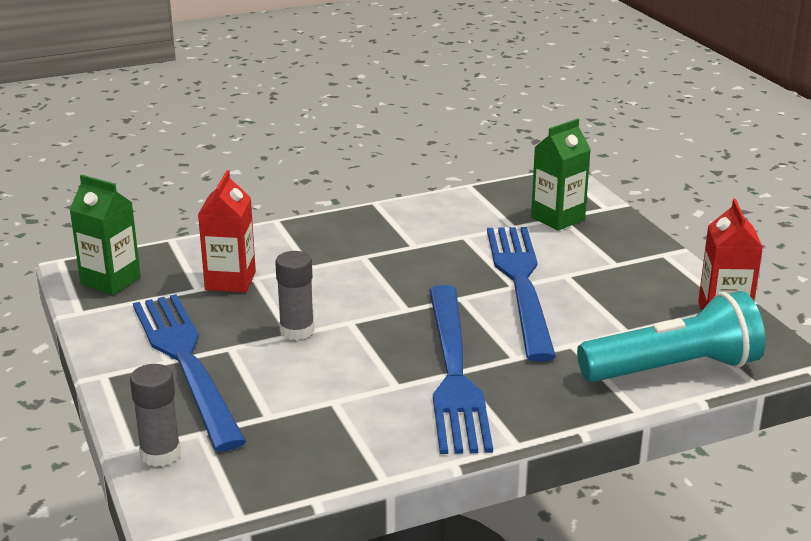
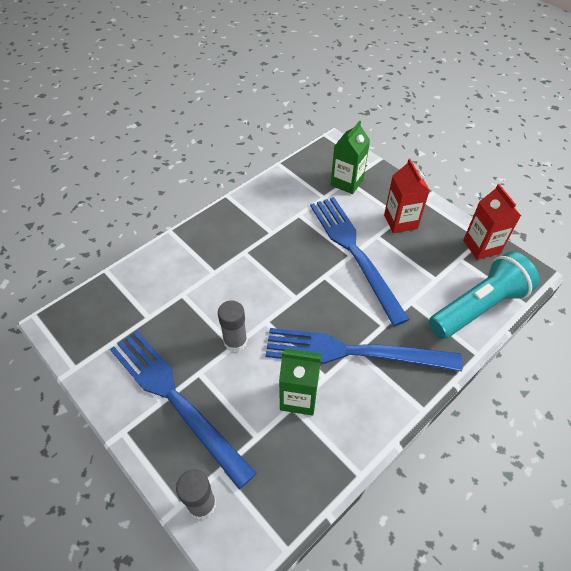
camera: 20 degrees left, 25 degrees up
(110, 281) = (81, 327): green carton -> green carton (299, 397)
(230, 281) = (167, 302): red carton -> red carton (400, 221)
(454, 372) = (354, 352): blue fork -> blue fork turned 120 degrees clockwise

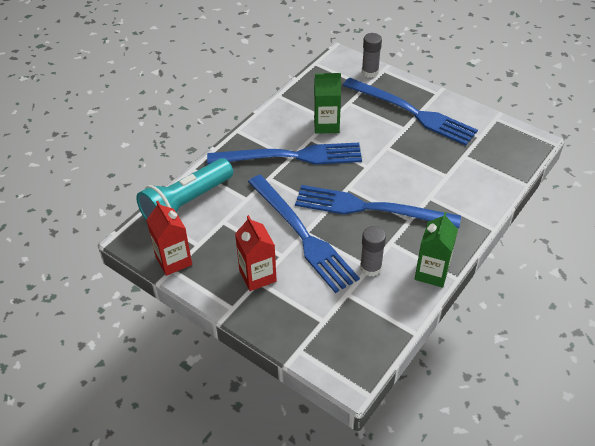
camera: 170 degrees right, 5 degrees down
(235, 341) = (385, 150): grey glue stick -> grey glue stick (370, 267)
(279, 269) = (370, 208): none -> blue fork
(347, 182) = (324, 318): green carton -> green carton (431, 273)

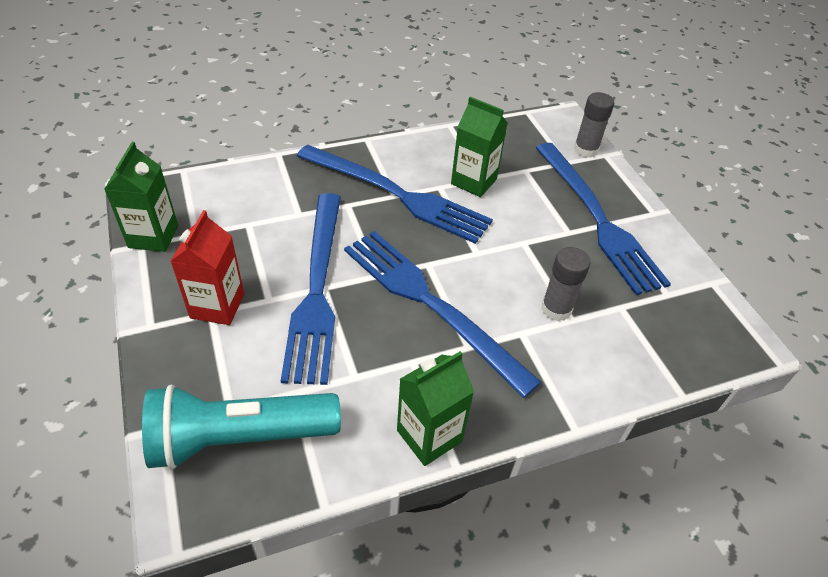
camera: 30 degrees right, 0 degrees up
(173, 260) = (153, 236): red carton -> green carton
(186, 203) = (233, 185): turquoise flashlight -> turquoise flashlight (239, 438)
(370, 267) = (356, 378): grey glue stick -> grey glue stick (556, 309)

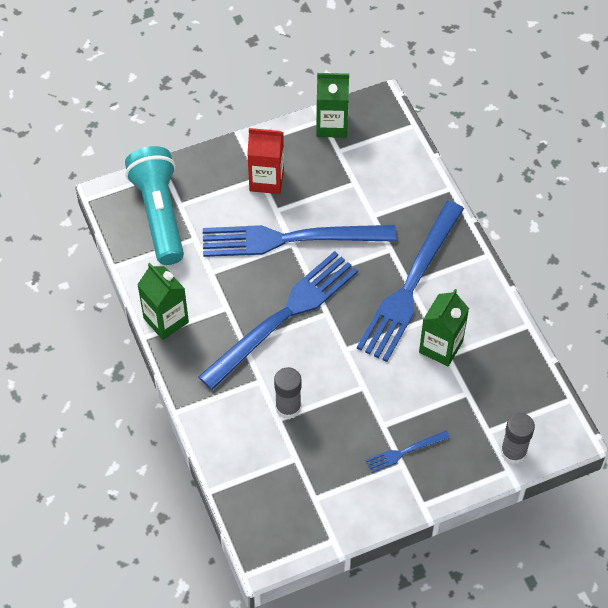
camera: 90 degrees right, 10 degrees up
(597, 219) = (405, 452): blue fork -> blue fork, size x0.42

